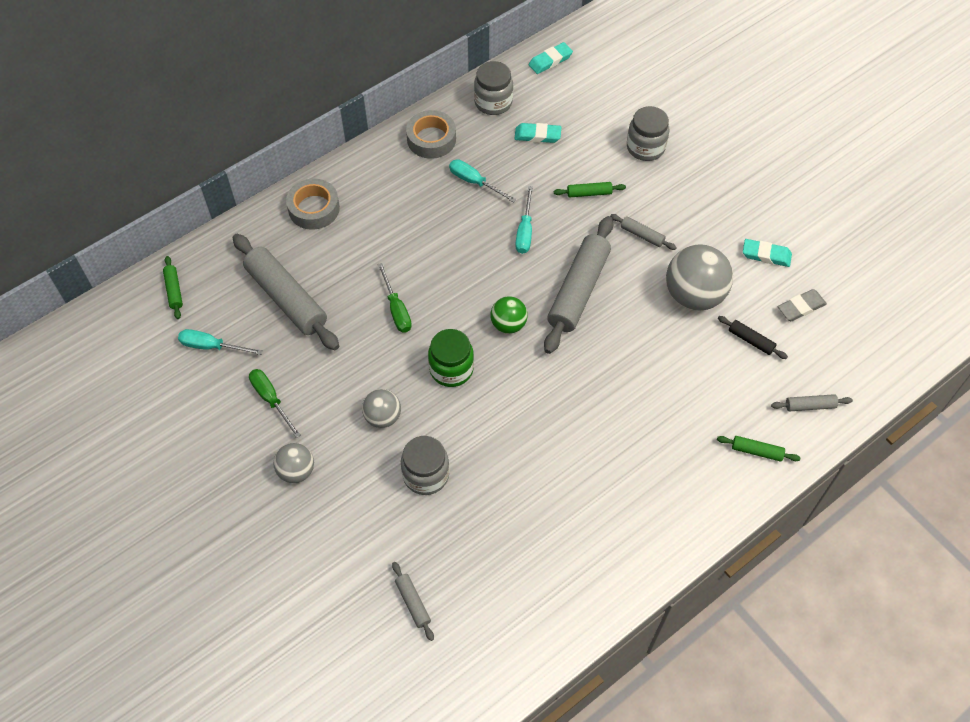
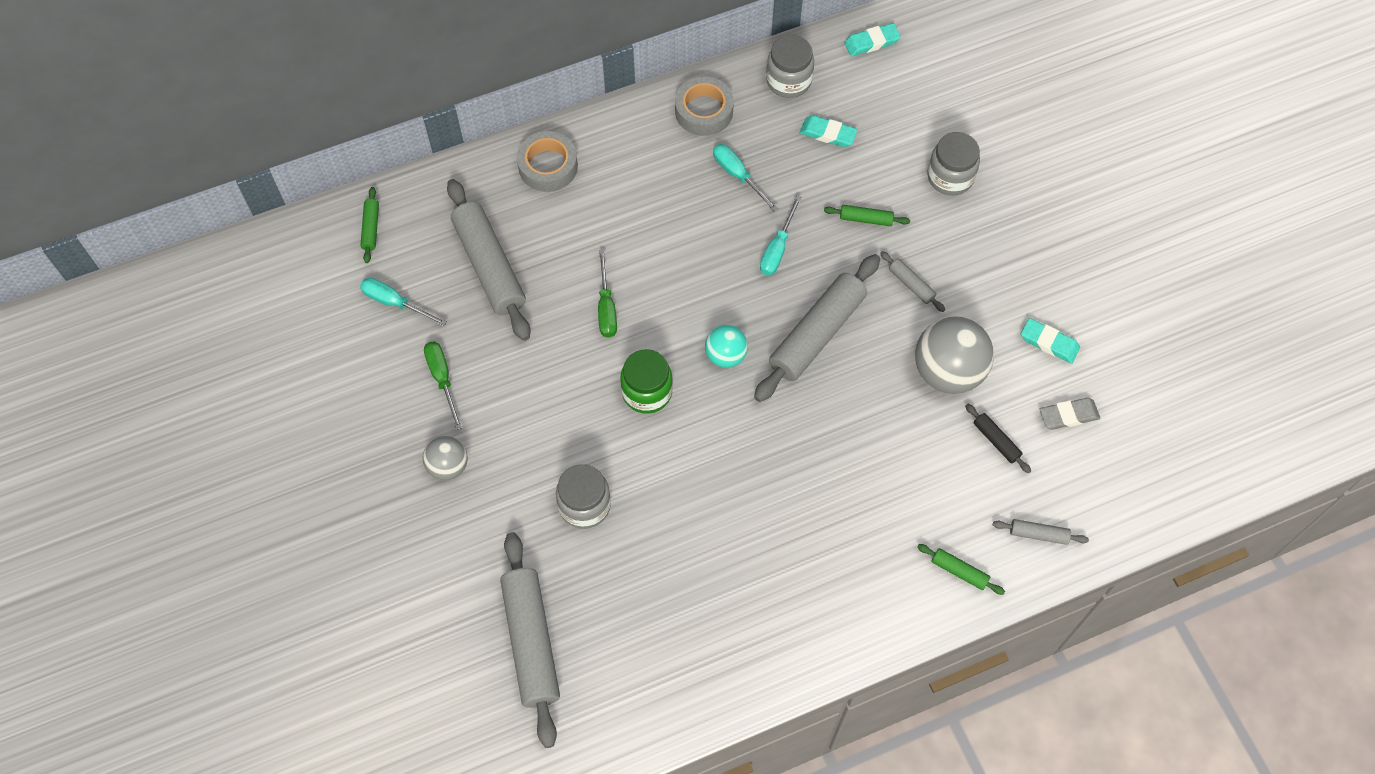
camera: 15 degrees right, 5 degrees up
(383, 417) = (556, 428): grey ball -> none
(413, 603) = (531, 642): grey rolling pin -> grey rolling pin, size x2.25
(508, 324) = (725, 355): green ball -> turquoise ball

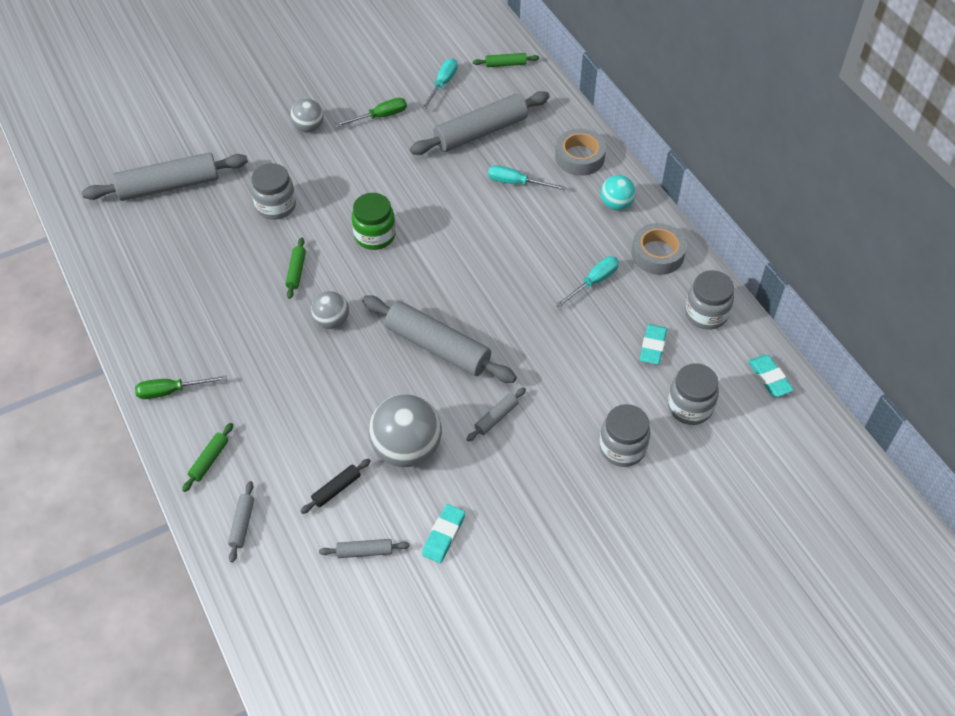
camera: 85 degrees right, 10 degrees down
(606, 307) = (450, 204): green screwdriver -> green screwdriver (171, 391)
(725, 355) = (412, 284): turquoise ball -> turquoise ball (616, 204)
(773, 442) = (332, 321): none -> grey ball
(777, 248) = (521, 314): turquoise screwdriver -> turquoise screwdriver (516, 183)
(866, 219) = (562, 379): green rolling pin -> green rolling pin (296, 271)
(903, 113) = (690, 407): none -> grey jar
(1068, 416) = (365, 551): grey eraser -> grey rolling pin

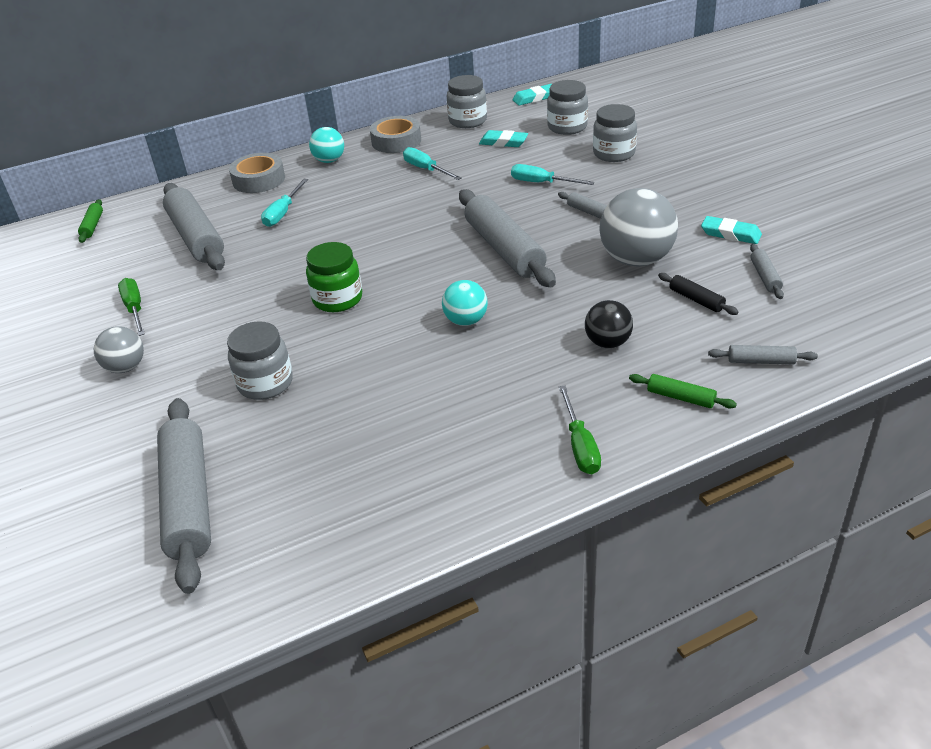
camera: 85 degrees left, 15 degrees down
(286, 417) = (608, 343): none -> black ball
(296, 271) = (384, 355): green rolling pin -> none
(332, 321) = (466, 321): grey ball -> turquoise ball
(437, 347) = (504, 249): grey rolling pin -> grey rolling pin turned 60 degrees counterclockwise
(442, 84) = (102, 266): turquoise screwdriver -> turquoise screwdriver (542, 183)

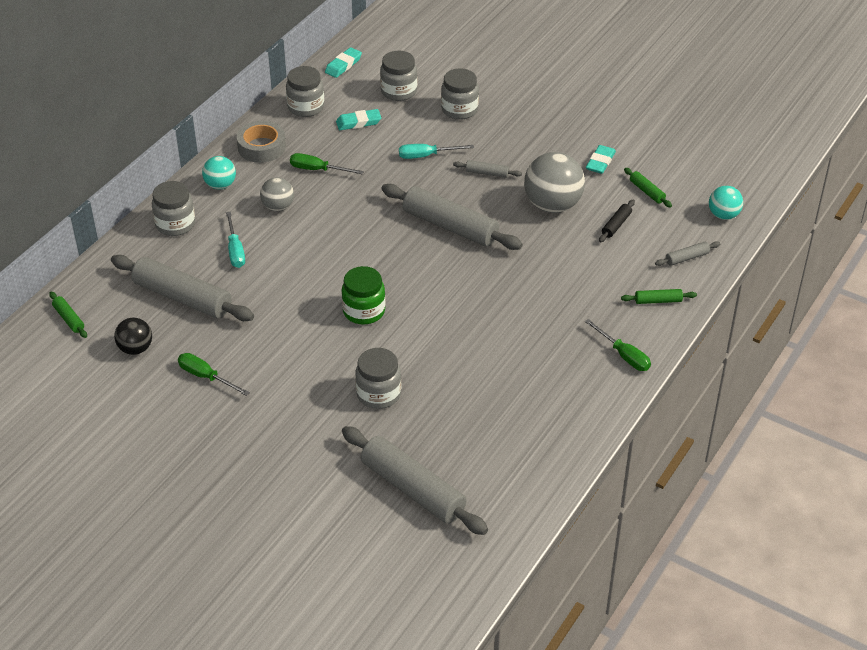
camera: 35 degrees left, 5 degrees up
(126, 367) = (257, 423): grey ball -> grey ball (278, 207)
(259, 180) = (175, 224): grey tape -> grey jar
(426, 169) = (317, 170): turquoise screwdriver -> green screwdriver
(466, 321) = (475, 295): turquoise ball -> turquoise ball (723, 215)
(608, 343) = (584, 278): black ball -> black ball (135, 349)
(696, 299) = (616, 225): black rolling pin -> black rolling pin turned 75 degrees counterclockwise
(730, 234) = (600, 162): turquoise eraser -> turquoise eraser turned 60 degrees counterclockwise
(765, 277) = (647, 191): grey rolling pin -> green rolling pin

